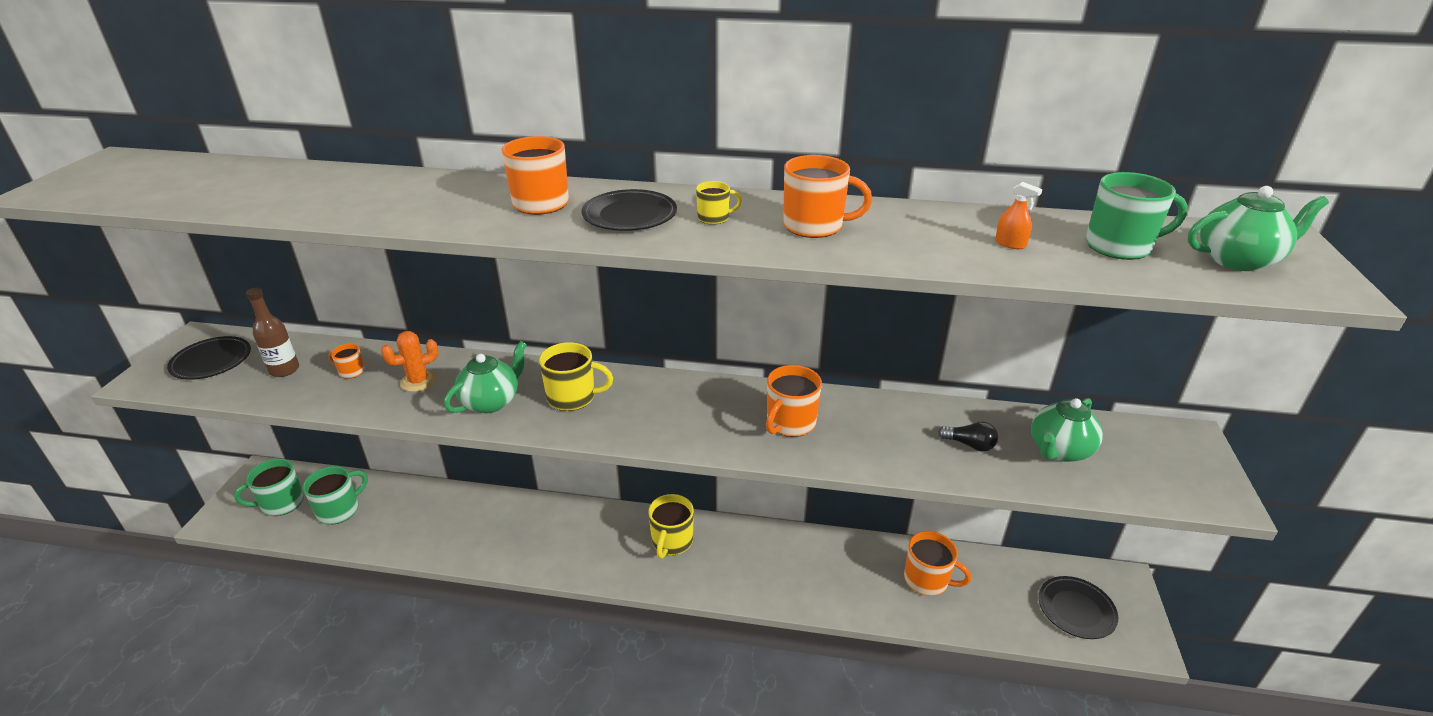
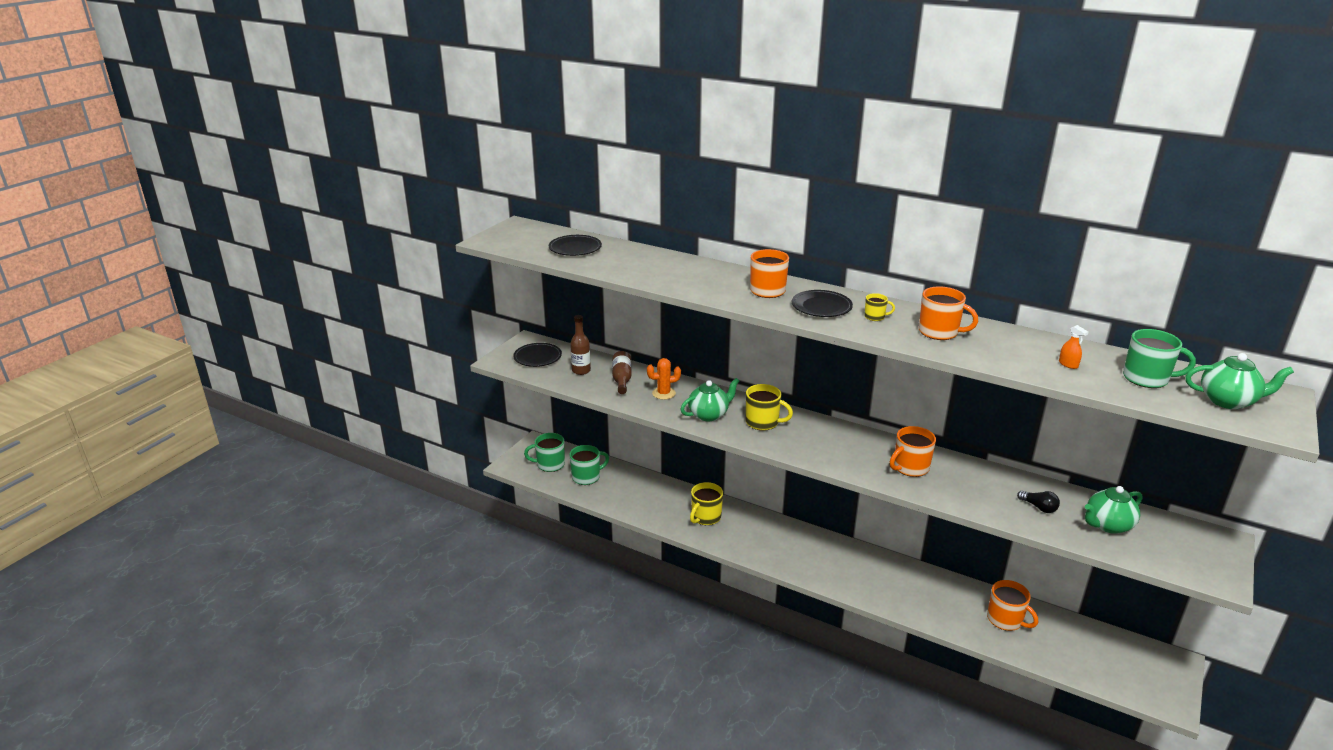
camera: 20 degrees right, 5 degrees down
(351, 371) = (622, 379): orange mug -> brown bottle
(671, 542) = (814, 549): yellow mug -> yellow mug (705, 517)
(1076, 610) = (1123, 668): black plate -> black plate (575, 248)

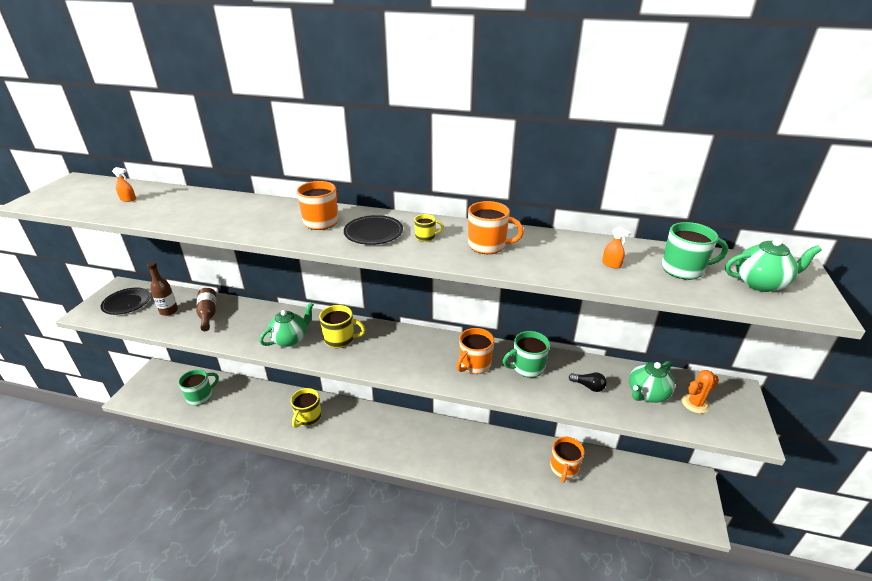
camera: 15 degrees left, 5 degrees up
(549, 464) = (166, 390): green mug -> green mug (527, 367)
(575, 248) = (128, 199): black plate -> orange spray bottle
(664, 393) = (248, 323): orange cactus -> orange cactus (695, 404)
(1005, 620) = (564, 469): orange mug -> orange mug turned 75 degrees clockwise

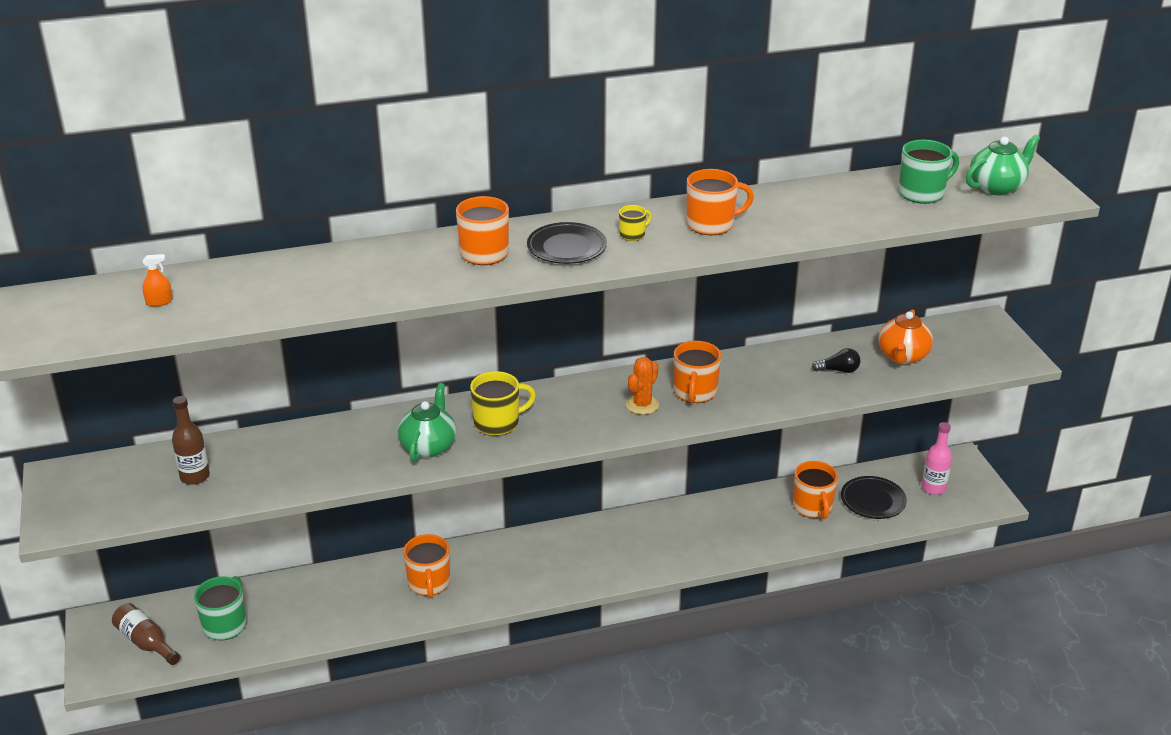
camera: 30 degrees left, 0 degrees up
(127, 303) = (106, 490): black plate -> black plate (873, 500)
(208, 314) = (265, 459): brown bottle -> brown bottle (146, 642)
(308, 417) = (429, 583): yellow mug -> orange mug
(527, 367) = (757, 374): green mug -> none
(611, 264) = (853, 208): orange spray bottle -> none
(647, 394) = (902, 356): green teapot -> orange teapot
(662, 492) = (933, 488): none -> pink bottle
(695, 404) = (954, 349): orange cactus -> orange cactus (642, 405)

